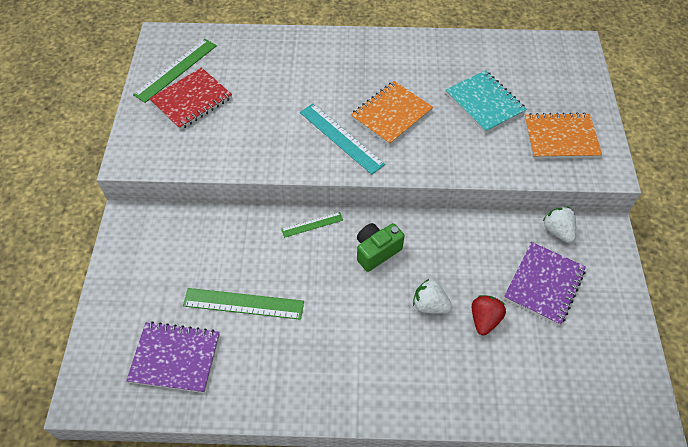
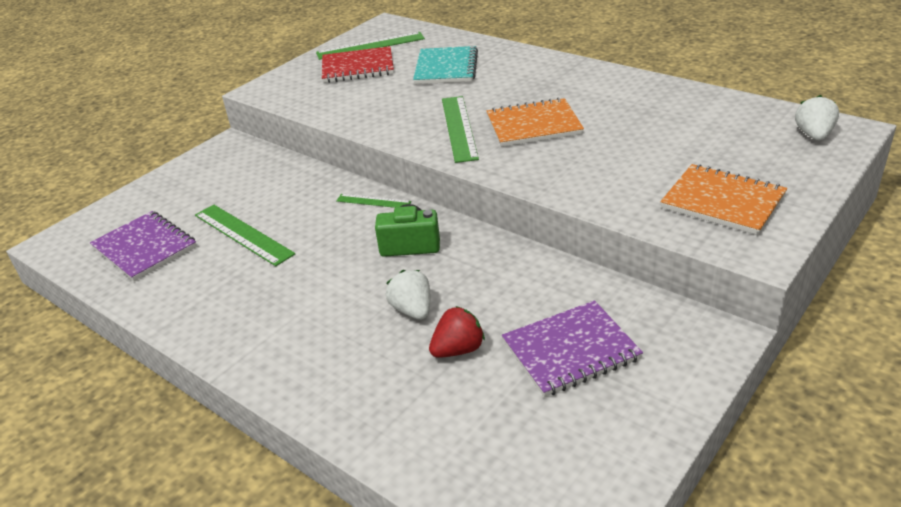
camera: 40 degrees right, 20 degrees down
(341, 138) = (459, 128): turquoise ruler -> green ruler
(484, 103) = (655, 145): turquoise notebook -> turquoise notebook (446, 68)
(557, 231) = (647, 309): white strawberry -> white strawberry (813, 135)

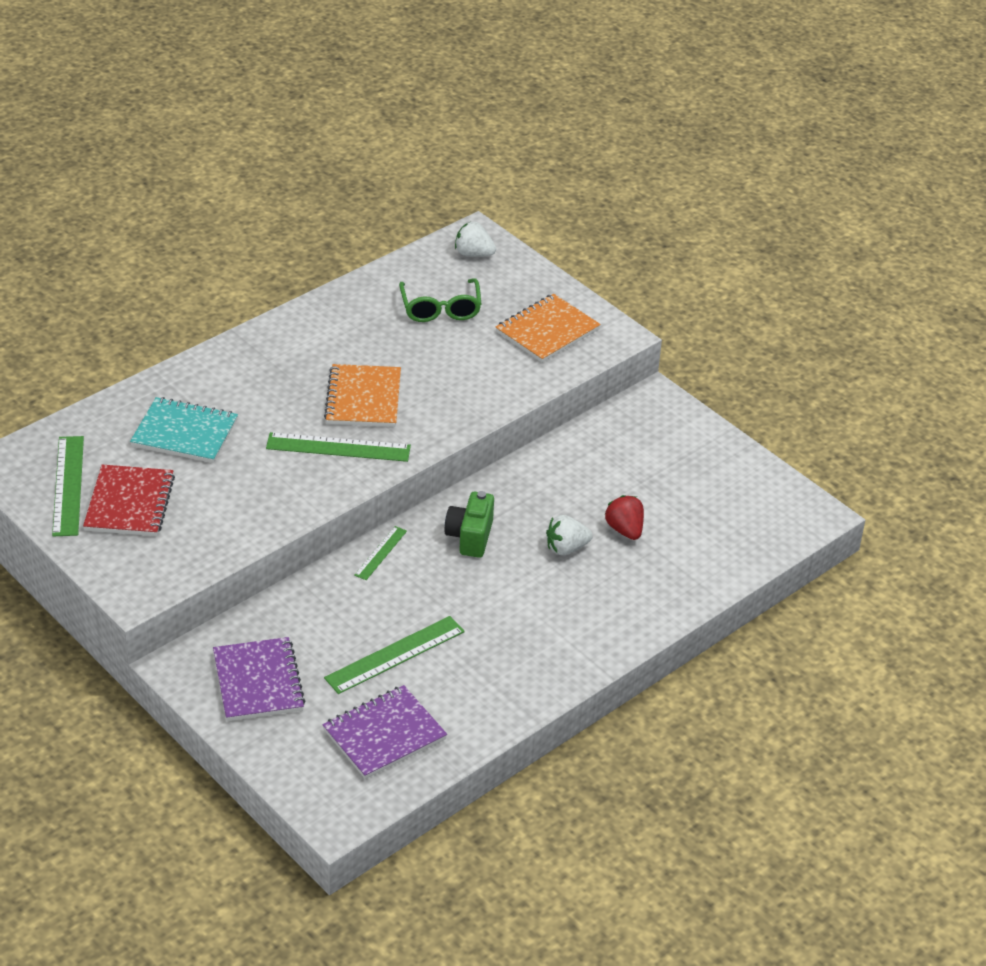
camera: 85 degrees left, 5 degrees up
(570, 350) = (645, 472): purple notebook -> purple notebook (258, 682)
(701, 135) = (440, 309): none -> green glasses

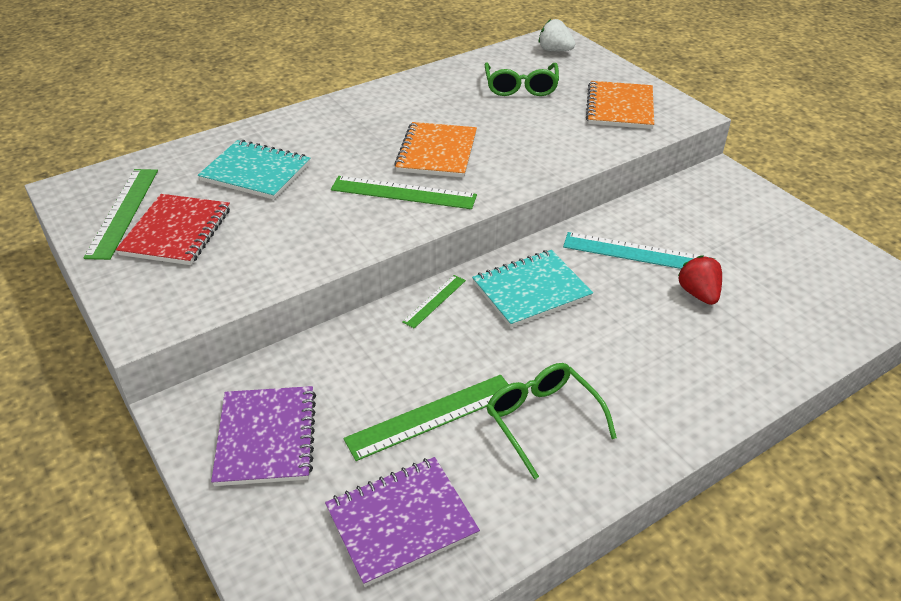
camera: 10 degrees right, 0 degrees up
(470, 537) = (531, 291): green camera -> turquoise notebook
(489, 651) = (542, 420): none -> green glasses
(547, 331) = (620, 107): orange notebook -> orange notebook turned 45 degrees counterclockwise
(566, 548) = (635, 309): white strawberry -> none
(568, 492) = (636, 253): none -> turquoise ruler

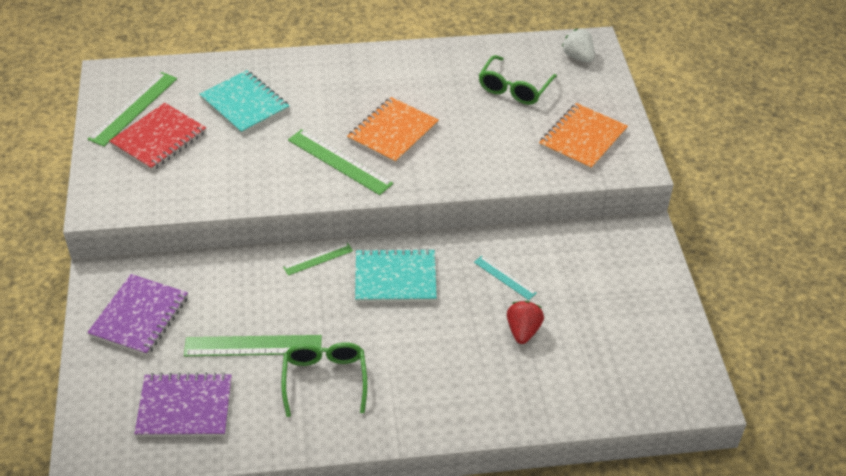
camera: 25 degrees right, 5 degrees up
(636, 253) = (504, 277): turquoise ruler -> turquoise ruler, size x0.56

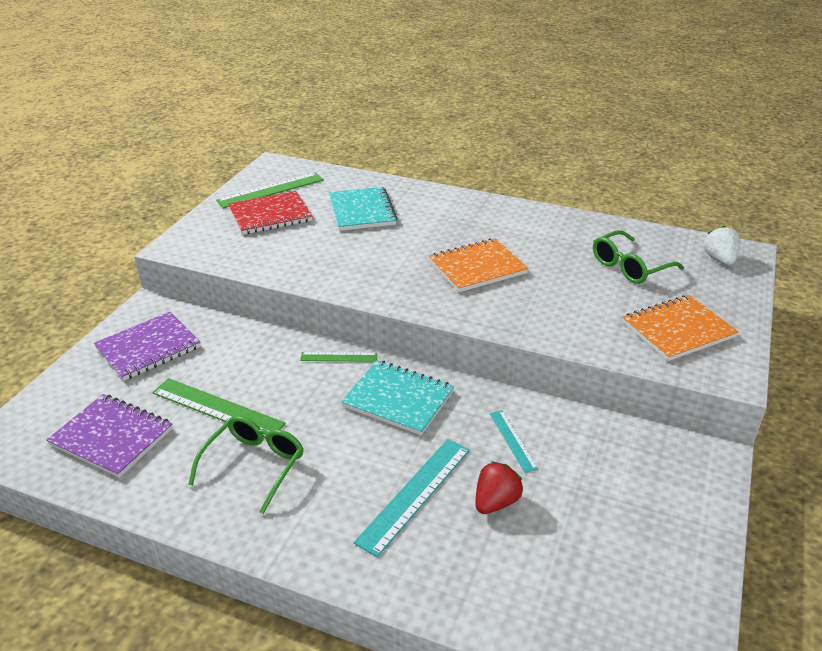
camera: 30 degrees right, 10 degrees down
(339, 162) = (407, 275): green ruler -> none
(462, 350) = (414, 494): none -> turquoise ruler

